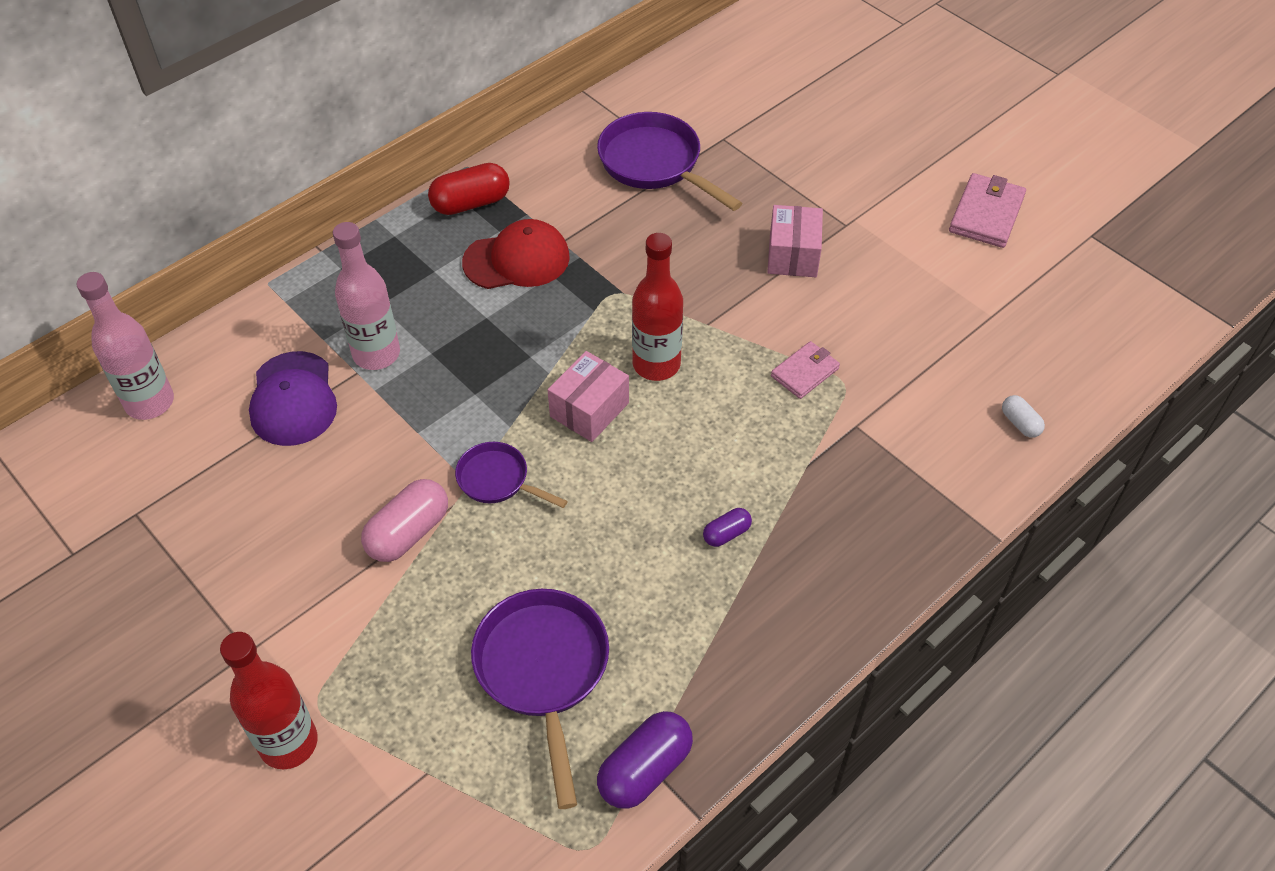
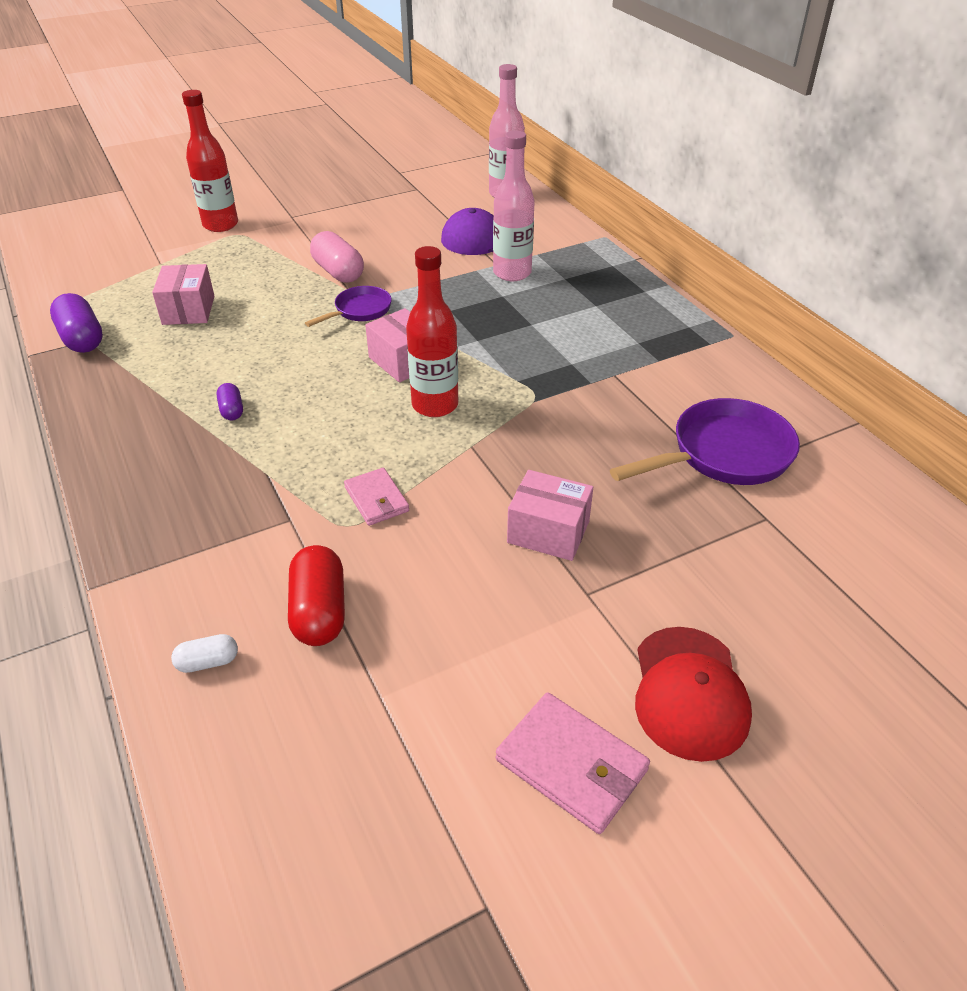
camera: 105 degrees right, 10 degrees down
(471, 203) = (679, 331): red capsule -> red capsule (319, 611)
(517, 260) = (597, 347): red cap -> red cap (689, 692)
(543, 671) = (188, 310): purple pan -> pink box

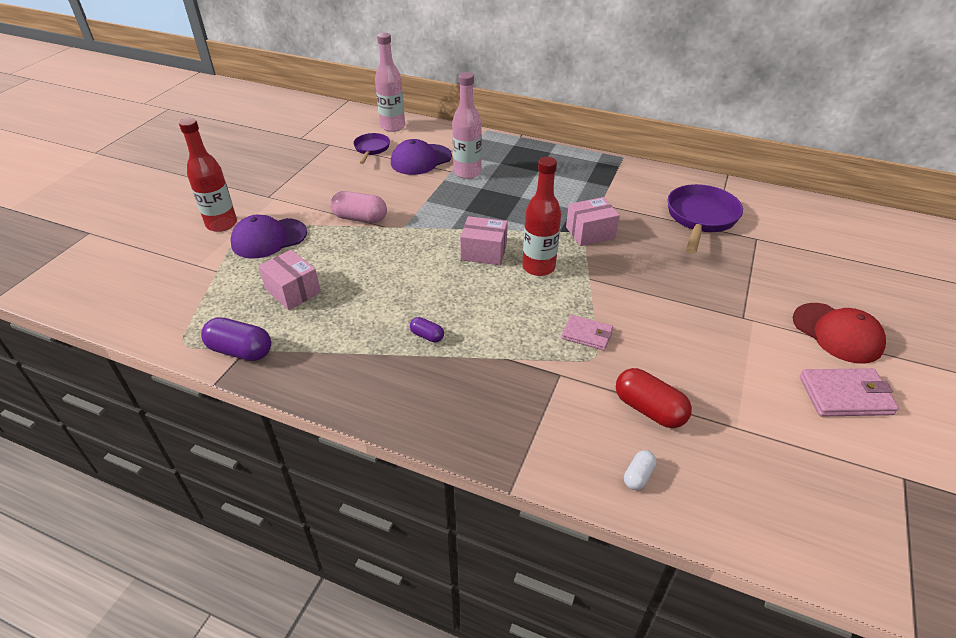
camera: 40 degrees left, 0 degrees up
(237, 255) = (269, 238): none -> purple cap
(359, 311) = (411, 235): purple pan -> purple pan (371, 149)
(548, 532) = (686, 299): pink box -> pink box (590, 232)

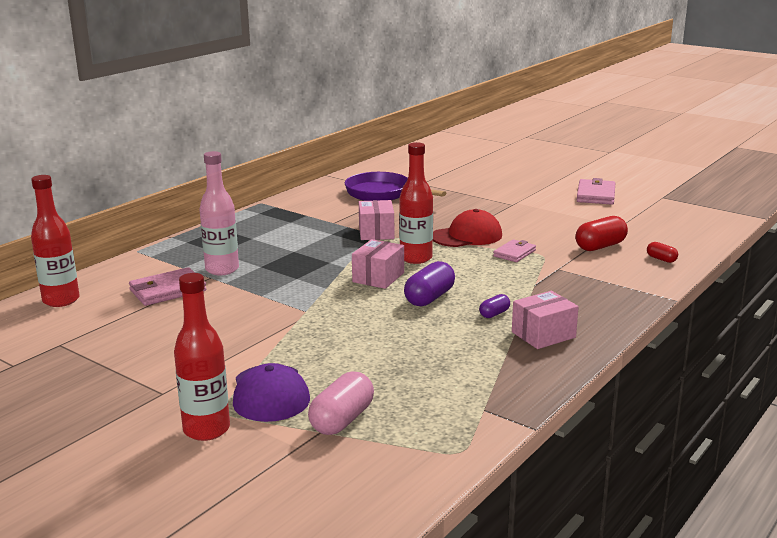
camera: 75 degrees left, 20 degrees down
(240, 351) = (485, 412): purple capsule -> purple capsule (429, 298)
(293, 291) = (391, 379): pink box -> pink box (543, 335)
(360, 218) = (269, 333): pink capsule -> pink capsule (342, 420)
(371, 149) = (107, 317): purple pan -> none
(392, 126) = (61, 300): pink bottle -> red bottle
(421, 160) = (167, 290): purple cap -> pink wallet
(638, 476) = (661, 259): white capsule -> red capsule
(837, 333) = (537, 185): red cap -> red cap (467, 236)

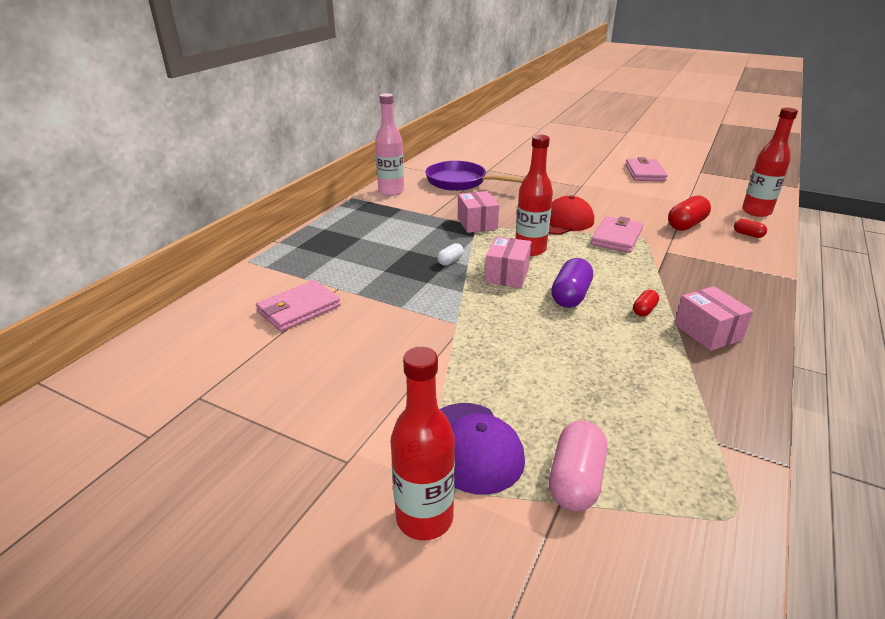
camera: 10 degrees left, 10 degrees up
(61, 300) = (184, 332): red bottle -> red bottle (756, 212)
(222, 269) = (346, 277): pink bottle -> pink bottle (391, 191)
(329, 263) = (450, 261): none -> white capsule
(494, 314) = (644, 310): purple capsule -> red capsule
(514, 253) = (616, 237): pink wallet -> pink wallet, size x1.53
(543, 335) = (707, 332): pink box -> pink box turned 75 degrees counterclockwise

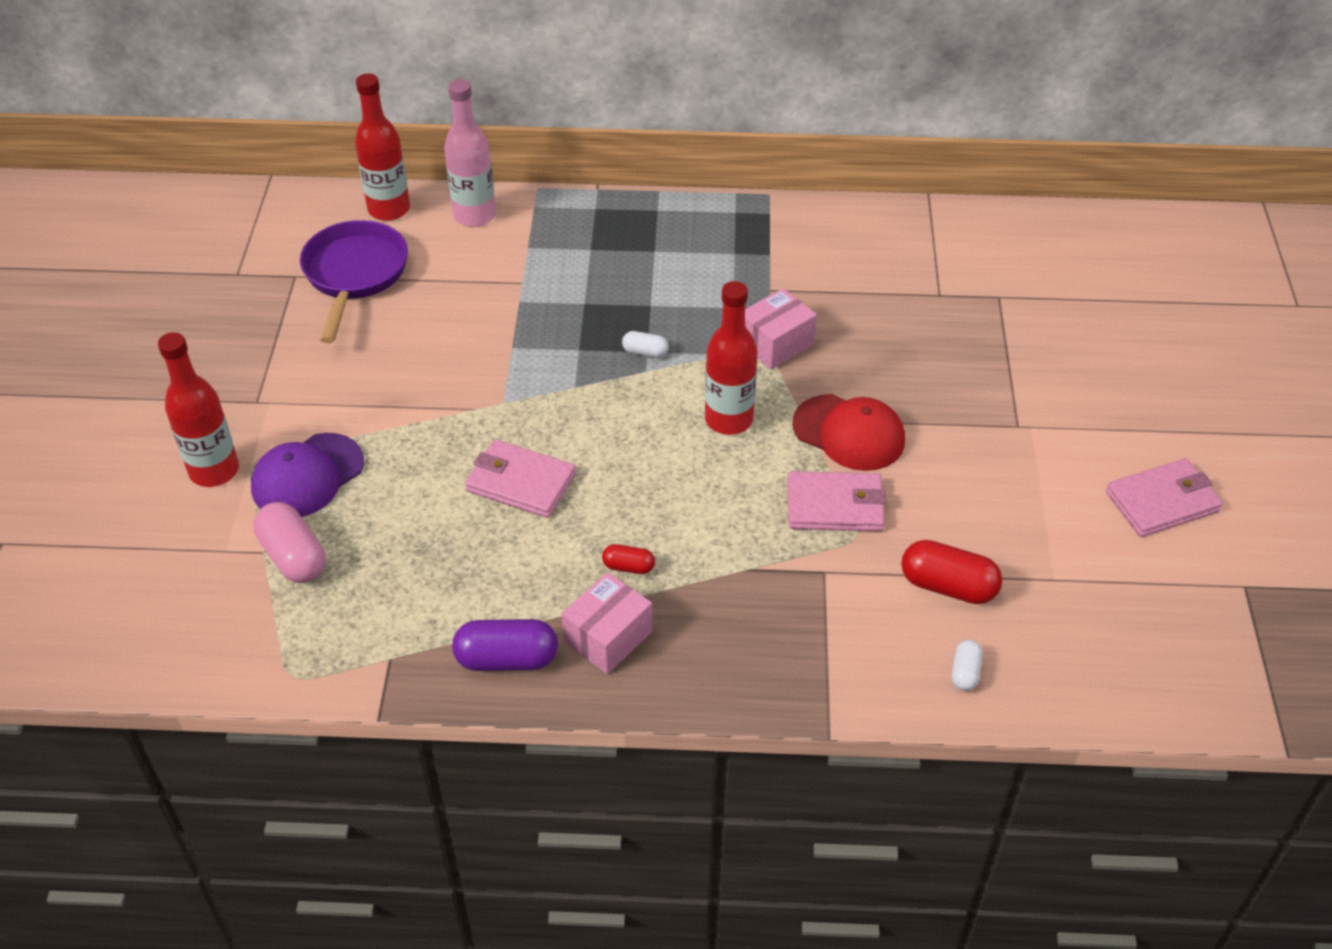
camera: 65 degrees right, 15 degrees up
(299, 309) = (463, 272): pink wallet -> pink wallet (521, 482)
(391, 191) = (820, 222): pink bottle -> pink bottle (474, 215)
(460, 182) = (916, 281): purple pan -> purple pan (354, 275)
(507, 275) = (641, 415): pink box -> none
(570, 296) = (623, 488): purple capsule -> purple capsule (507, 659)
(575, 480) = (293, 556): pink capsule -> pink capsule turned 60 degrees clockwise
(748, 235) = (965, 672): red capsule -> white capsule
(756, 212) = (1085, 683): red bottle -> red bottle (389, 209)

